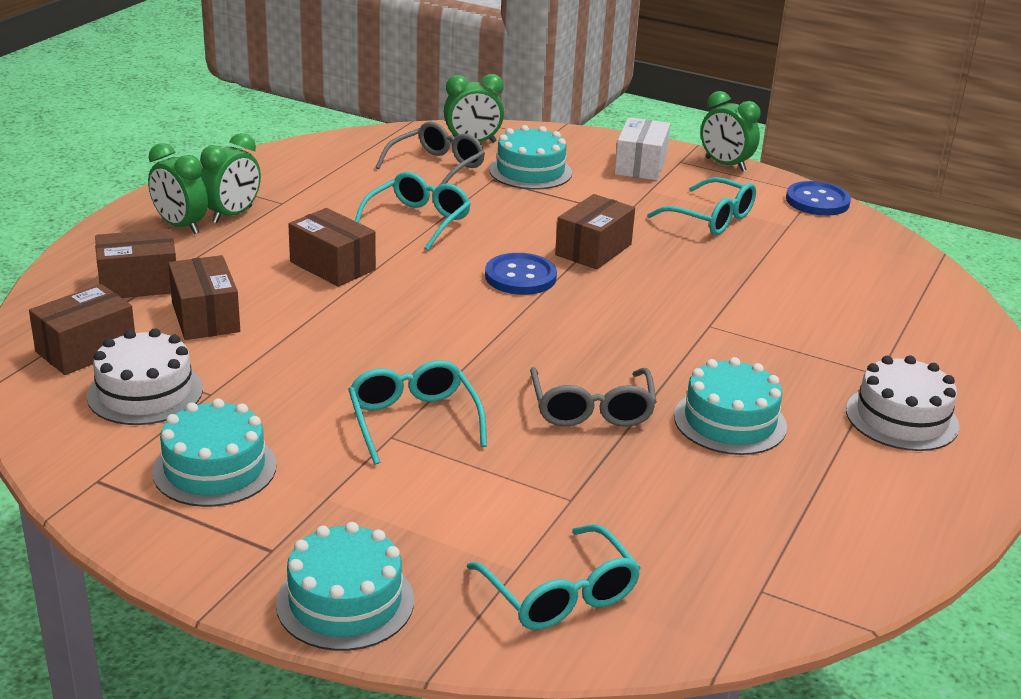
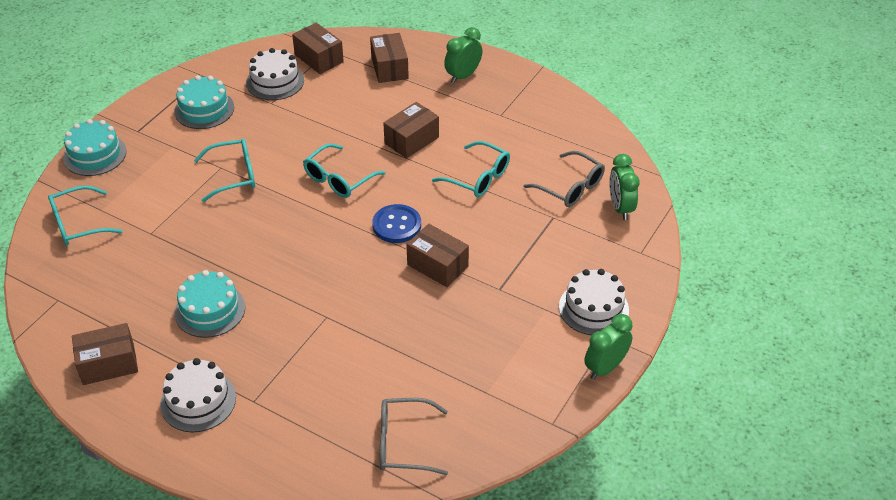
camera: 95 degrees right, 15 degrees up
(205, 317) = (350, 95): brown box -> brown box (108, 364)
(232, 215) = (480, 95): green clock -> none
(530, 171) = (570, 239): turquoise cake -> none
(592, 410) = (232, 248): grey glasses -> grey glasses (403, 443)
(640, 165) = (593, 308): white box -> white cake
(711, 219) = (494, 342): turquoise glasses -> turquoise glasses (338, 179)
(817, 201) = (536, 423): blue button -> none

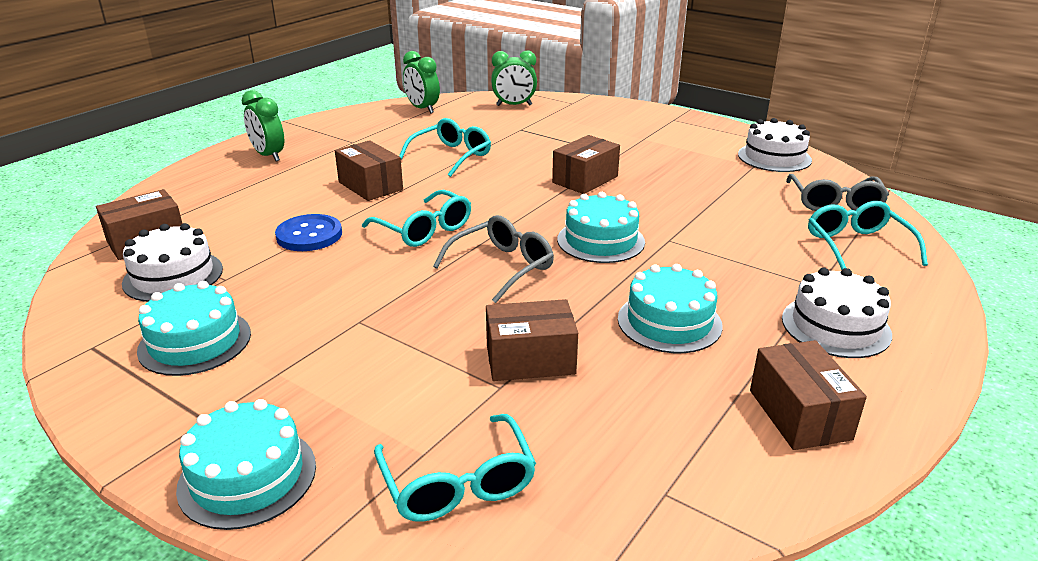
camera: 85 degrees left, 15 degrees down
(234, 175) = (384, 308): turquoise glasses -> turquoise glasses (857, 246)
(324, 276) = (600, 240): none -> turquoise cake
(389, 68) = (215, 194): brown box -> brown box (530, 359)
(397, 225) = (518, 198): blue button -> blue button (309, 235)
(571, 188) = (481, 120): grey glasses -> grey glasses (502, 266)
(593, 308) = (641, 122): white cake -> white cake (774, 157)
(605, 367) = (709, 122): green clock -> green clock (422, 109)

